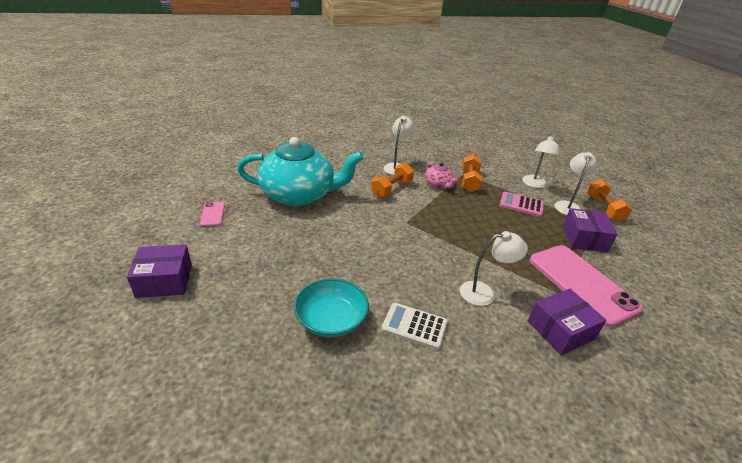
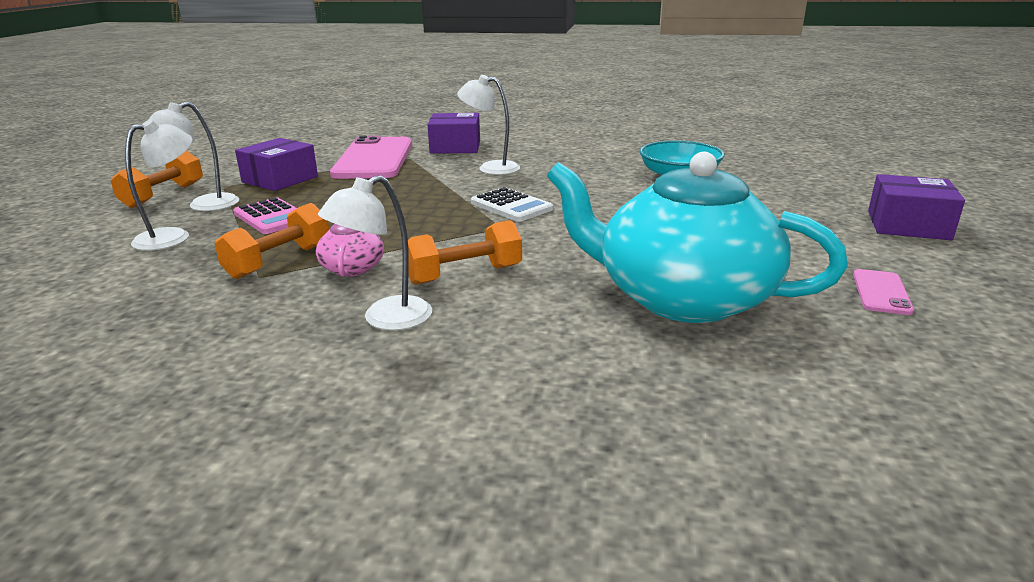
camera: 150 degrees left, 10 degrees down
(414, 326) = (592, 164): white calculator -> white calculator (511, 206)

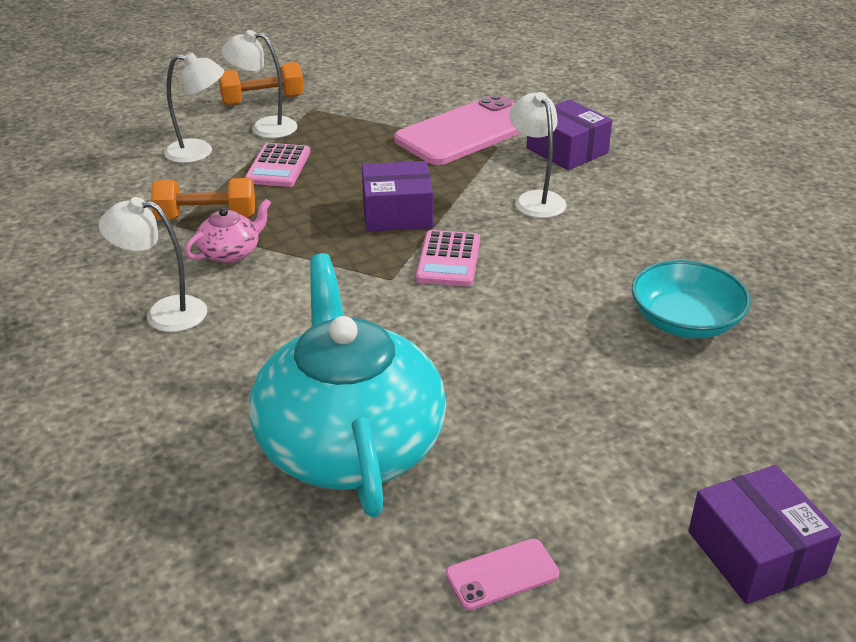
camera: 50 degrees right, 10 degrees up
(280, 179) = (357, 122): purple box -> purple box (397, 213)
(464, 274) = (273, 309): orange dumbbell -> none
(511, 206) = (448, 259): white calculator -> pink calculator

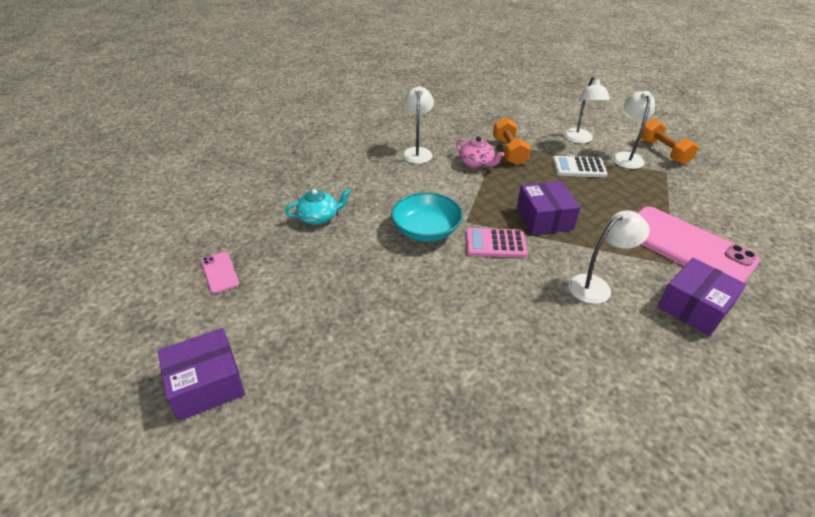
camera: 85 degrees right, 5 degrees up
(278, 166) = (579, 167): pink calculator -> white calculator
(349, 442) = (319, 217): turquoise teapot -> turquoise teapot, size x0.42
(685, 321) = (447, 371): turquoise bowl -> turquoise bowl (426, 230)

